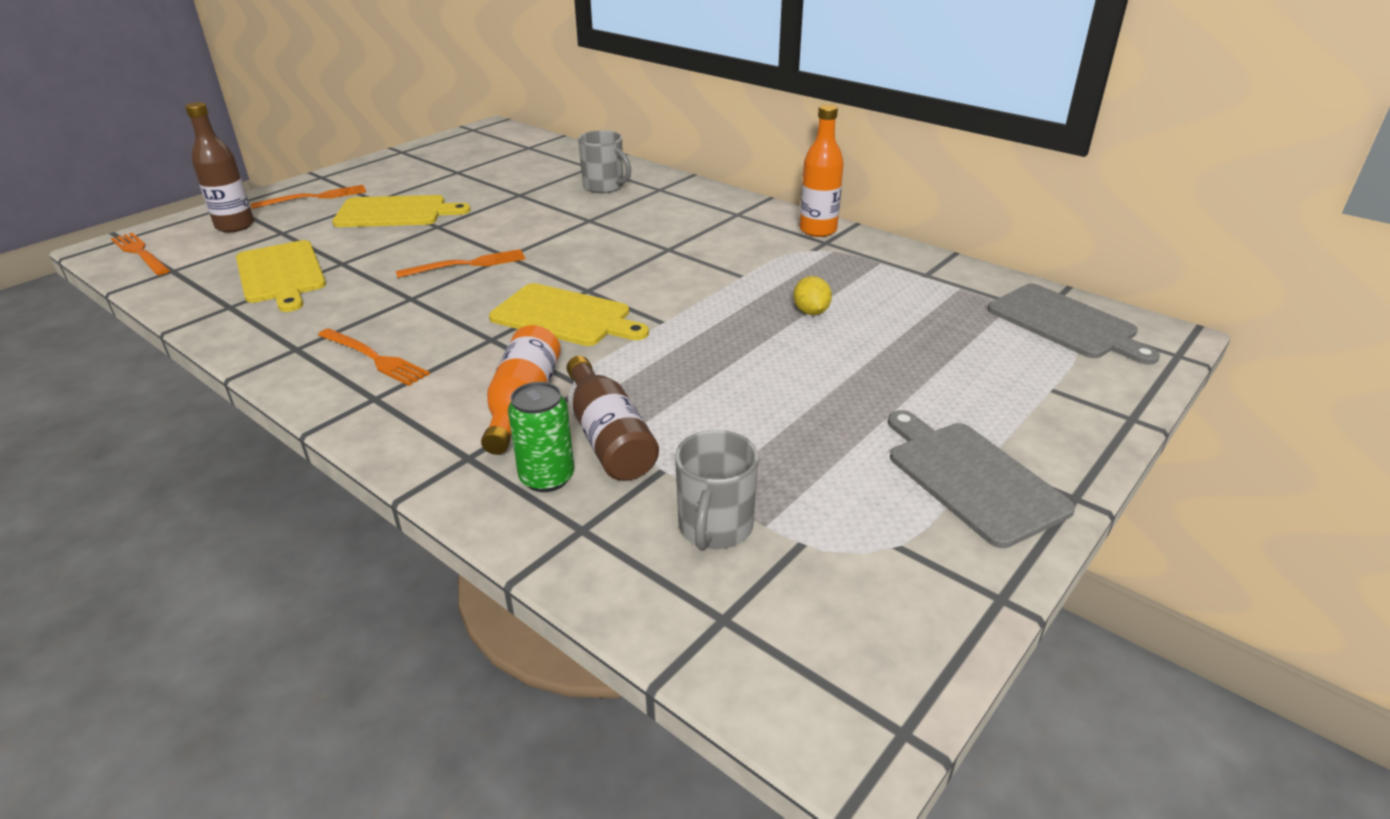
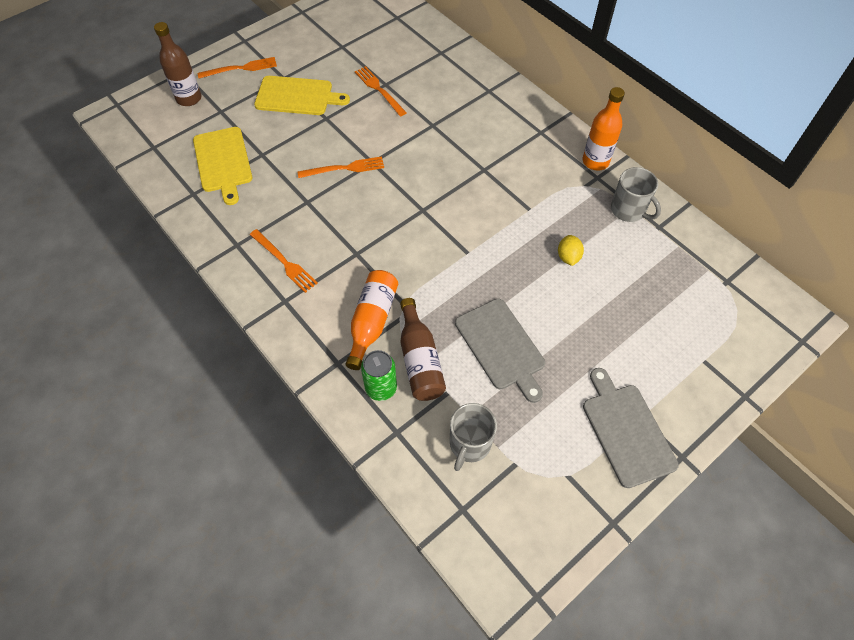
camera: 10 degrees right, 25 degrees up
(140, 253) = (130, 124): orange fork -> orange fork (379, 90)
(565, 316) = (405, 237): yellow cutting board -> none
(604, 186) = (448, 81): grey mug -> grey mug (628, 210)
(1065, 323) = (738, 296): grey cutting board -> grey cutting board (501, 347)

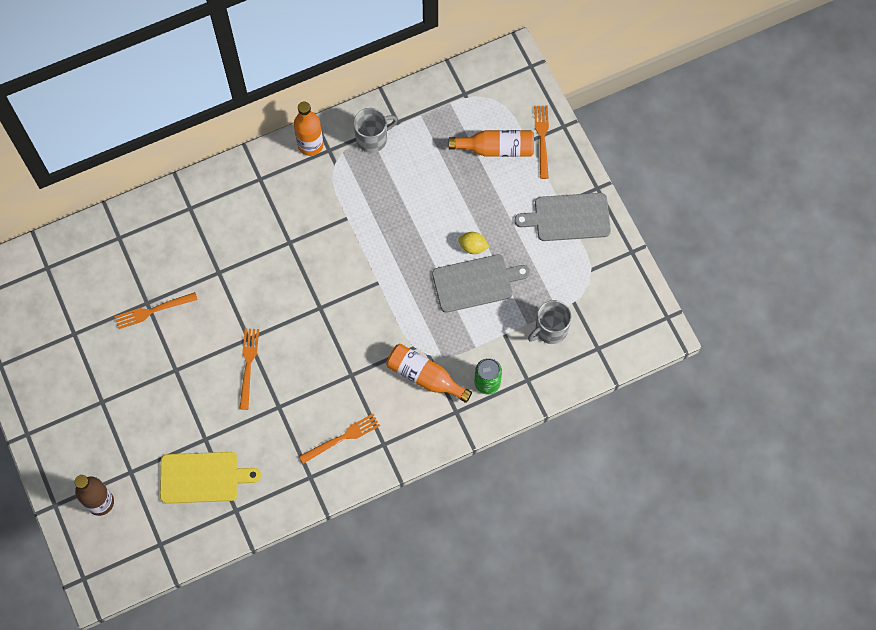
camera: 75 degrees left, 10 degrees up
(240, 68) = (72, 443): orange fork -> orange fork (542, 139)
(297, 96) = (134, 392): yellow cutting board -> none
(420, 360) = (470, 347): brown bottle -> none
(469, 444) = (550, 330): grey mug -> grey mug turned 105 degrees clockwise
(568, 257) = (406, 204): yellow lemon -> yellow lemon (473, 247)
(677, 329) = (496, 149): none -> orange bottle

